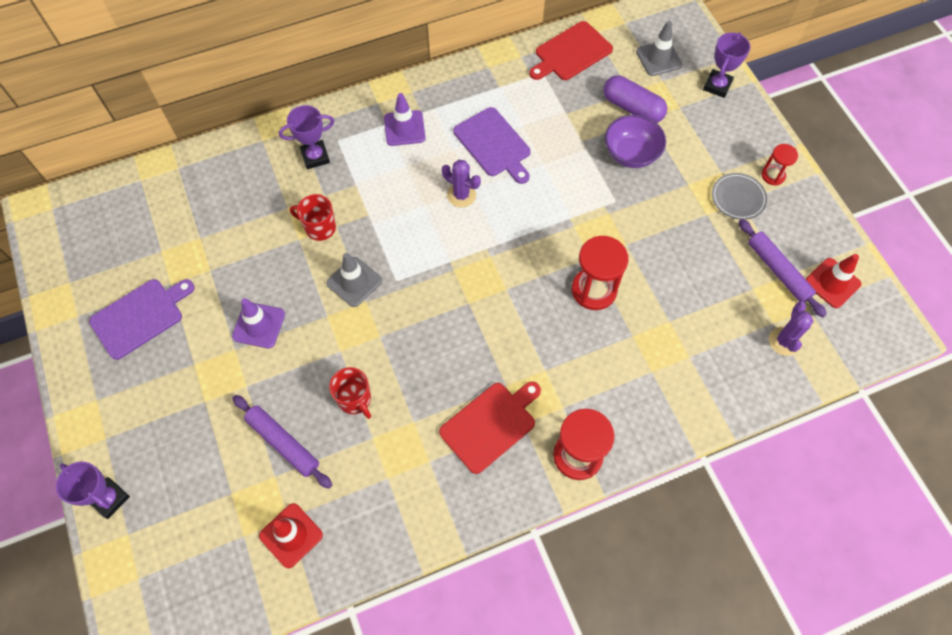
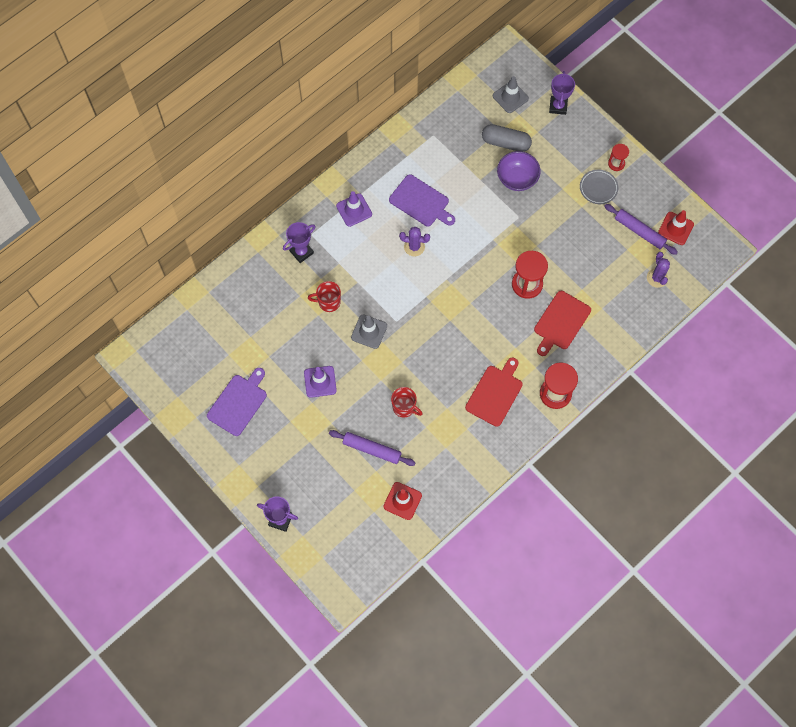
camera: 20 degrees left, 5 degrees up
(571, 53) = (447, 112): red cutting board -> red cutting board (560, 322)
(632, 108) = (505, 143): purple capsule -> grey capsule

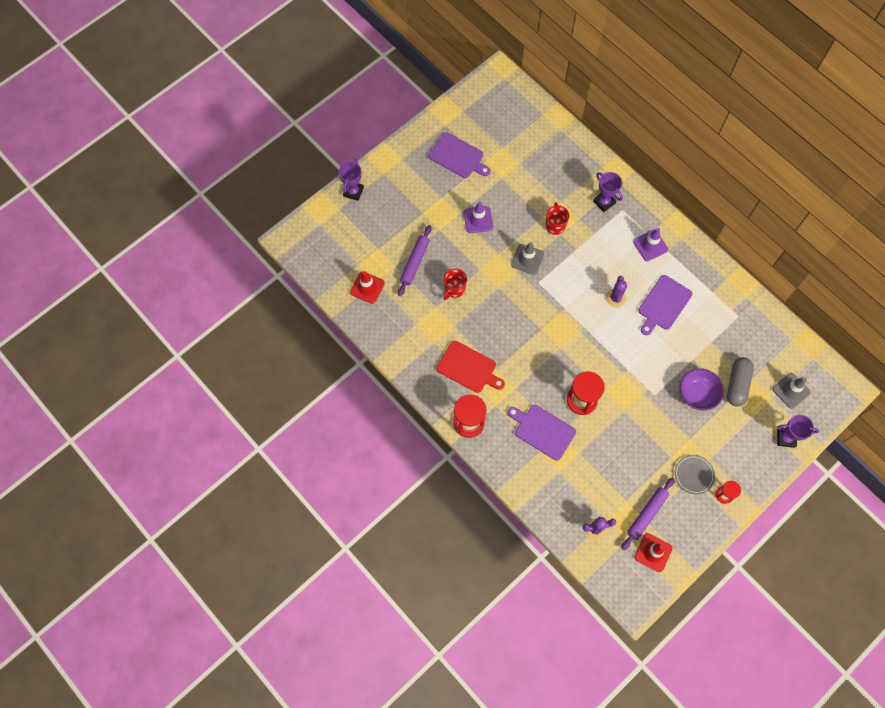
camera: 90 degrees right, 0 degrees up
(560, 322) = (542, 431): red cutting board -> purple cutting board

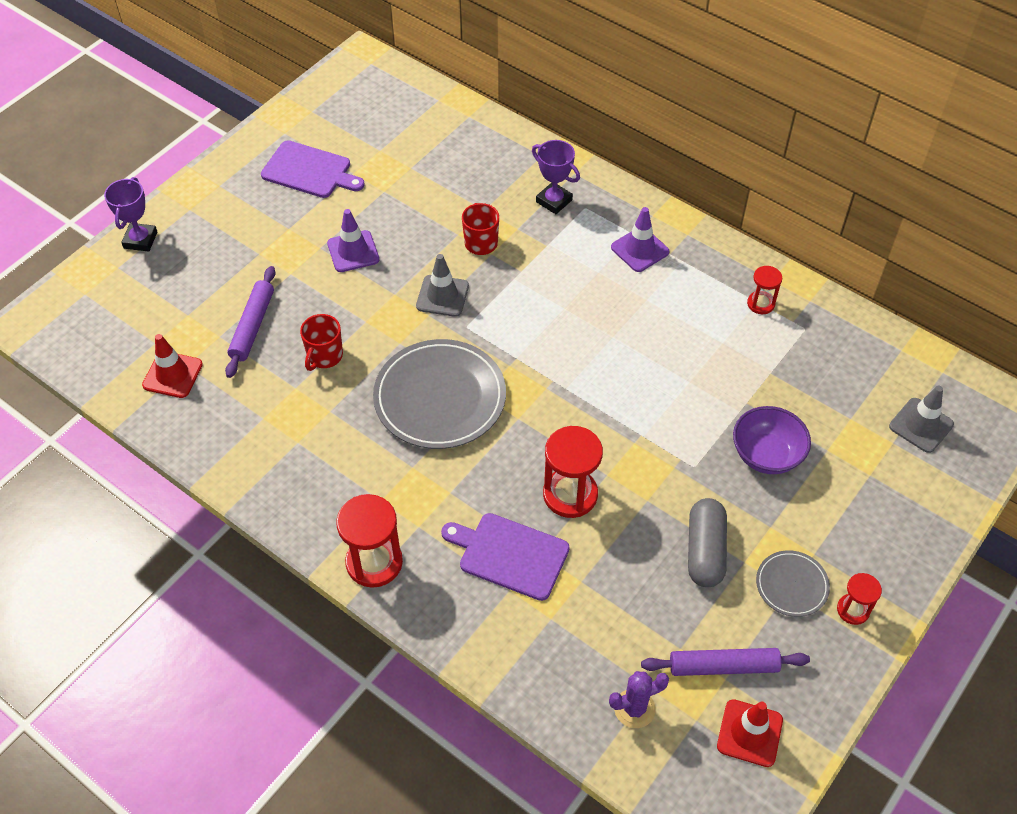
camera: 10 degrees left, 15 degrees down
(468, 368) = (363, 473): red cutting board -> none
(517, 327) = (440, 398): none -> grey plate
(615, 298) = (598, 331): purple cactus -> none
(647, 514) = (723, 666): purple rolling pin -> purple rolling pin turned 60 degrees clockwise
(663, 304) = (679, 329): purple cutting board -> none
(715, 295) = (760, 304): none -> red hourglass
(737, 384) = (829, 430): grey capsule -> grey capsule (705, 551)
(786, 438) = (933, 500): purple trophy -> none

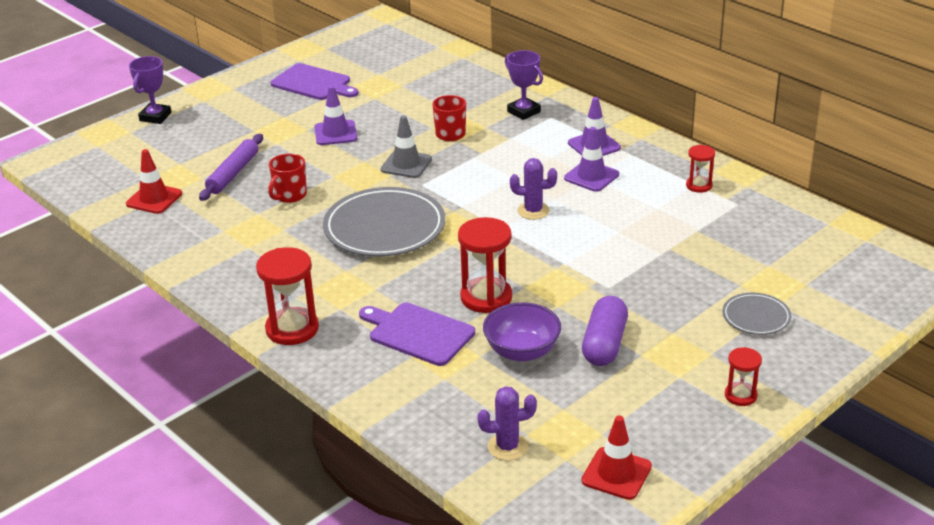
camera: 10 degrees right, 20 degrees down
(594, 358) = (533, 211): none -> purple cactus
(646, 299) = (591, 176): none -> purple traffic cone
(705, 551) = (604, 344): grey capsule -> purple capsule
(723, 666) = (602, 425): purple rolling pin -> none
(766, 455) = (680, 284): purple bowl -> purple bowl (522, 351)
(791, 585) = (683, 374): grey plate -> grey plate (756, 317)
(921, 425) = (836, 274): grey traffic cone -> none

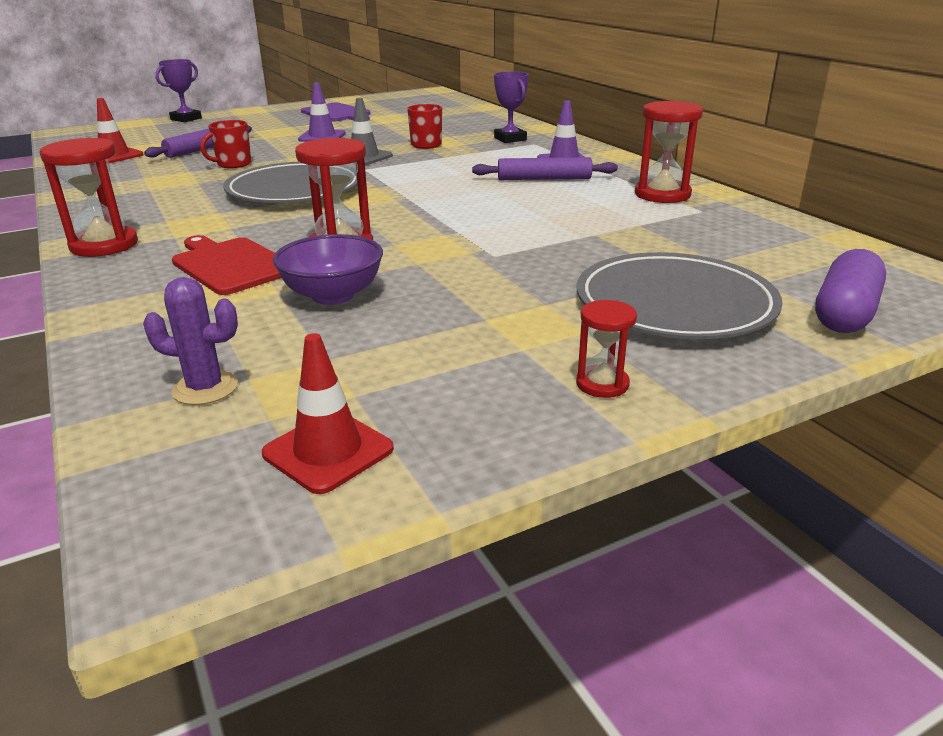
camera: 15 degrees right, 5 degrees down
(418, 333) = (230, 265): purple cutting board -> red cutting board
(533, 211) = (460, 194): purple cactus -> none
(591, 176) = (544, 179): purple traffic cone -> purple rolling pin
(604, 344) = (444, 302): purple capsule -> purple capsule (845, 313)
(699, 186) = (662, 194): red hourglass -> red hourglass, size x1.78
(756, 317) = (674, 304): grey plate -> grey plate, size x2.00

